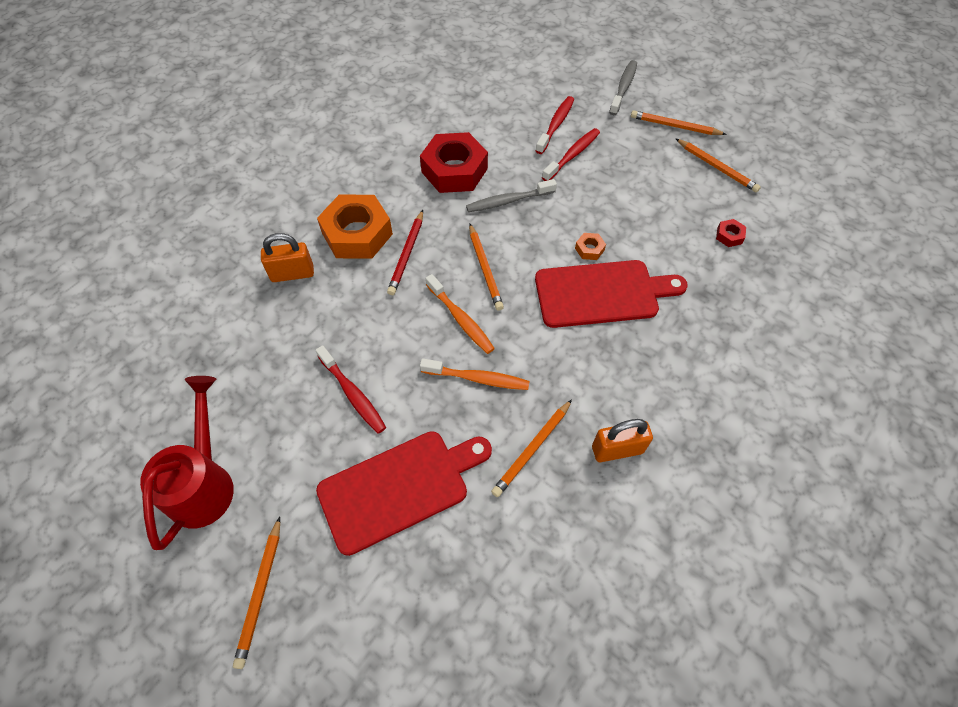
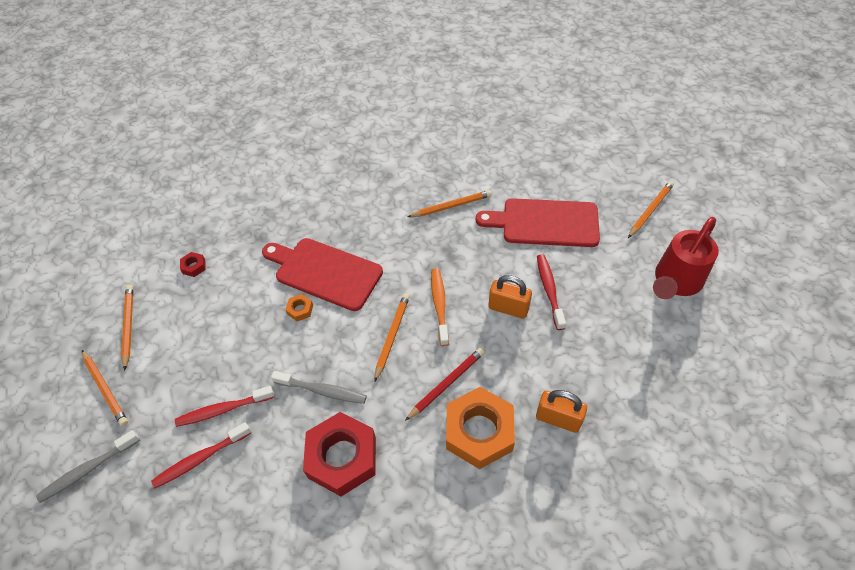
camera: 145 degrees left, 5 degrees down
(478, 378) = (456, 259): orange toothbrush -> none
(617, 449) = (403, 184): orange padlock -> orange padlock (508, 308)

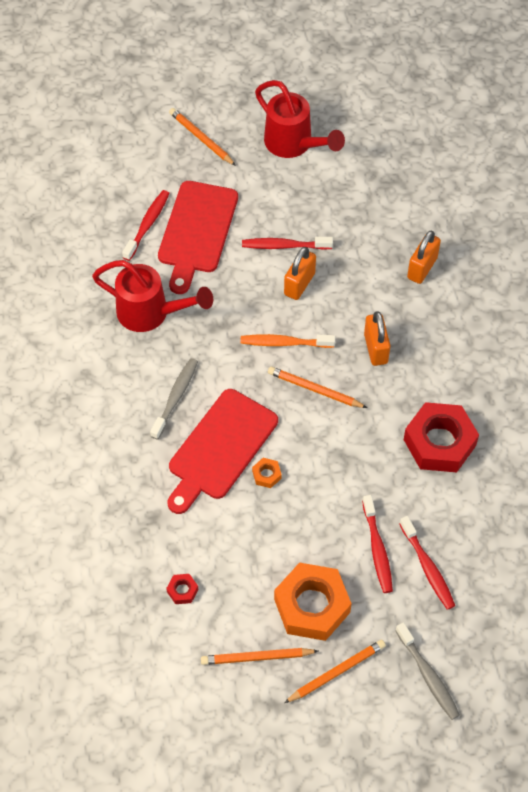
camera: 85 degrees left, 5 degrees up
(322, 391) = (368, 456): grey toothbrush -> grey toothbrush (176, 397)
(446, 384) = (375, 348): red pencil -> orange padlock
(451, 206) = (151, 313): orange pencil -> red watering can
(479, 431) = (427, 330): orange nut -> orange nut (312, 606)
(541, 189) = (147, 224): none -> red toothbrush

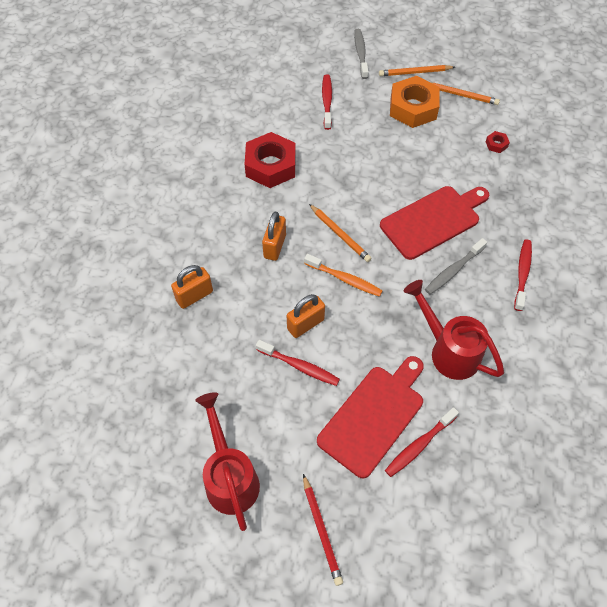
camera: 155 degrees left, 0 degrees up
(201, 138) = (321, 530): orange pencil -> red pencil
(266, 475) = (406, 191): orange nut -> none
(377, 549) = (353, 121): red toothbrush -> red toothbrush (522, 273)

